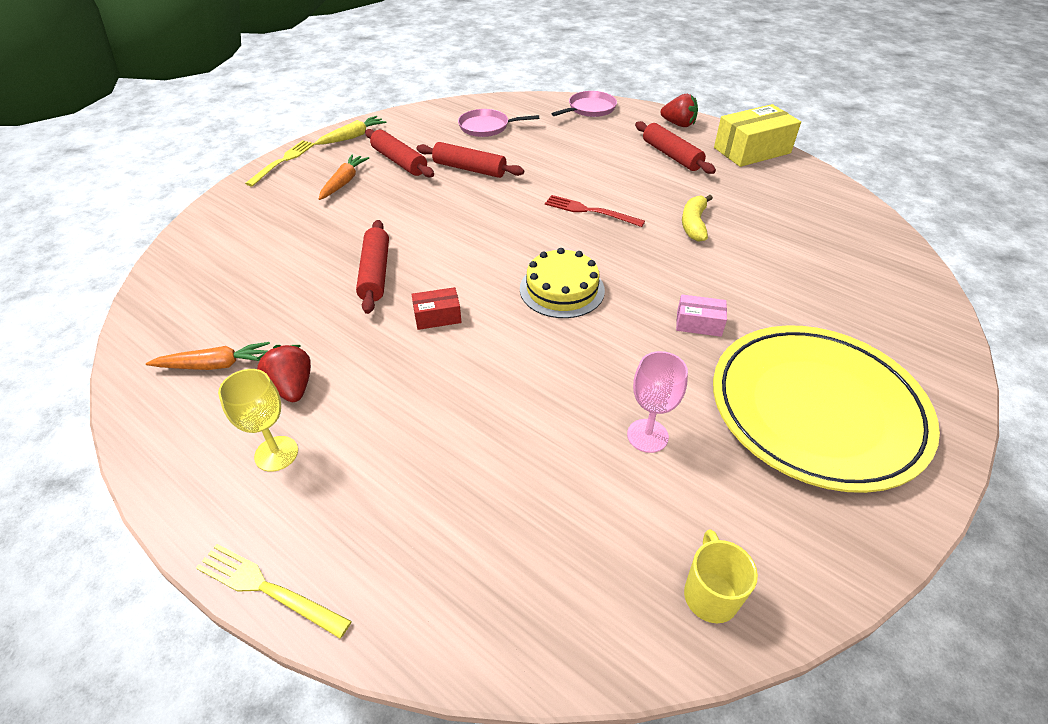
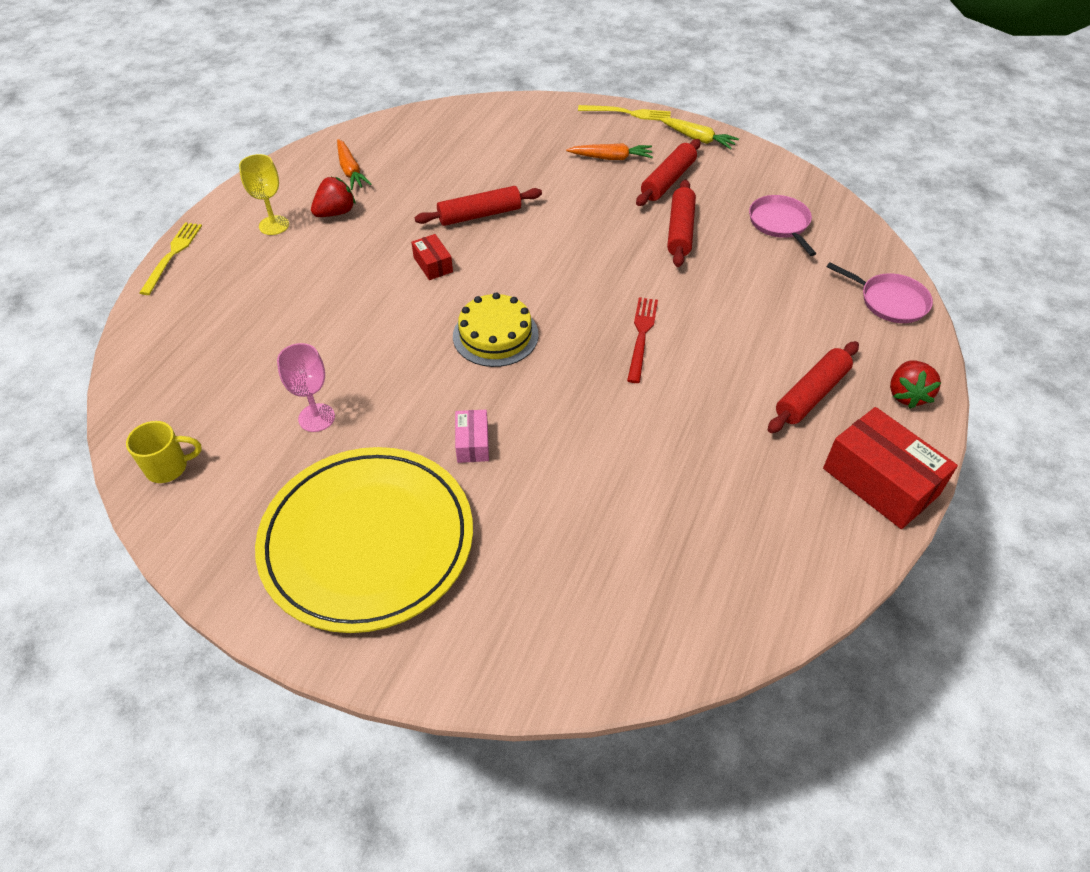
camera: 75 degrees right, 5 degrees up
(694, 224) = (655, 428): yellow banana -> none
(752, 150) = (880, 481): yellow box -> red box

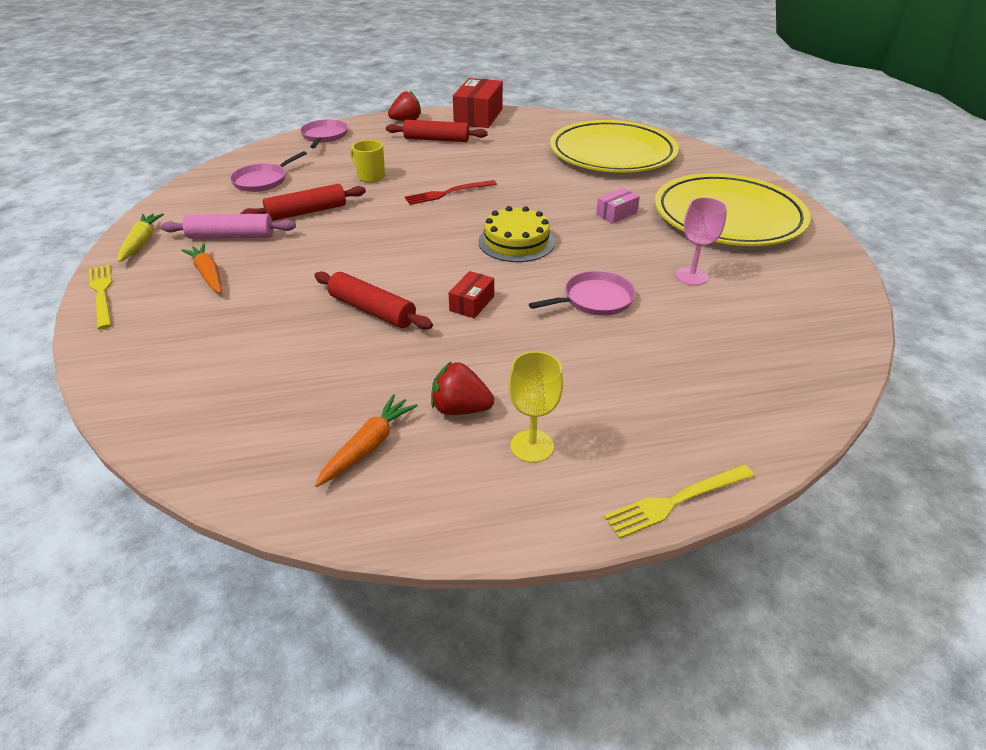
camera: 125 degrees left, 10 degrees down
(168, 467) = (827, 314): yellow mug -> yellow mug (370, 177)
(361, 333) = (594, 299): none -> pink pan
(628, 556) = (612, 153): none -> yellow plate
(668, 180) = (231, 236): red rolling pin -> pink rolling pin

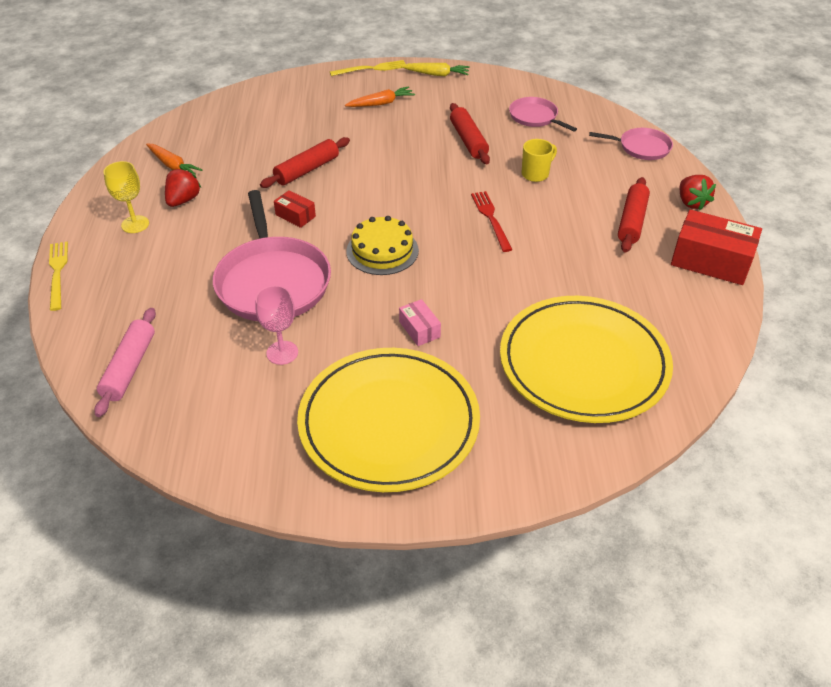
camera: 100 degrees right, 5 degrees up
(231, 236) = (435, 108): pink rolling pin -> pink rolling pin (129, 367)
(594, 299) = (272, 281): pink pan -> pink pan, size x1.90

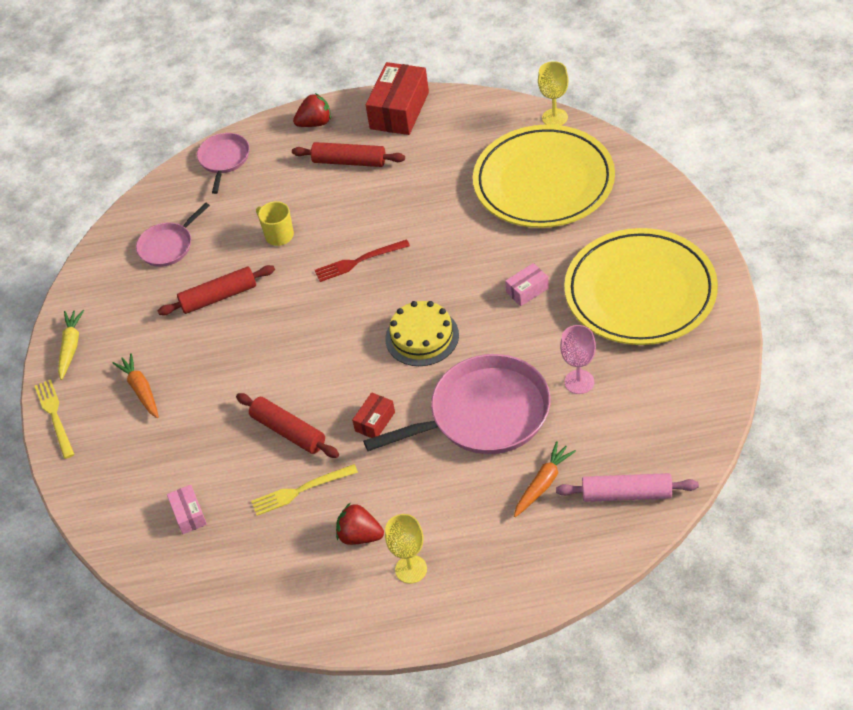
camera: 90 degrees left, 5 degrees up
(58, 273) = (506, 614): yellow fork -> yellow fork (300, 490)
(173, 166) = (291, 570): orange carrot -> orange carrot (543, 483)
(251, 122) = (189, 514): none -> pink box
(697, 388) = (554, 117): none -> yellow goblet

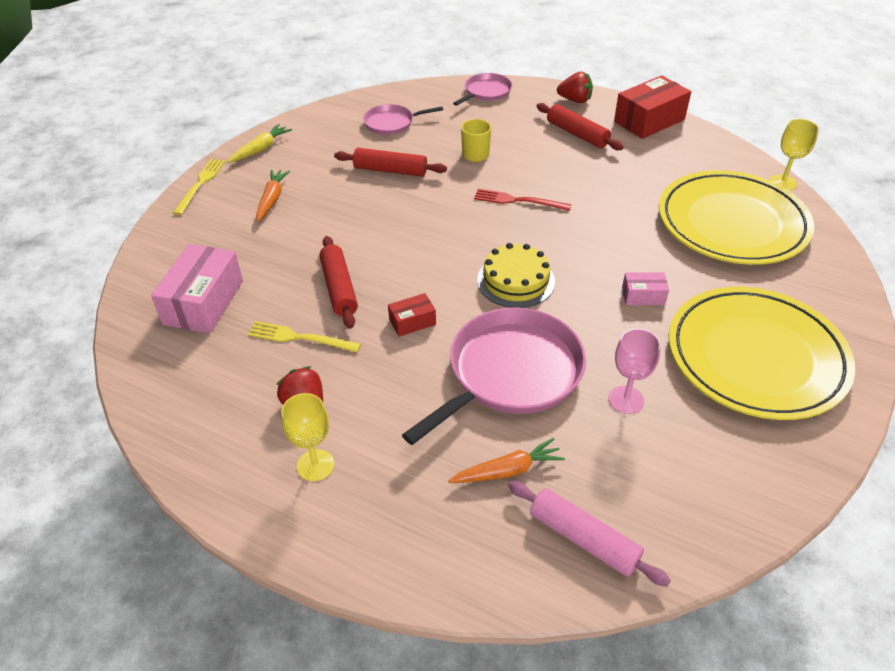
camera: 30 degrees right, 5 degrees down
(189, 514) = (204, 302): pink box -> pink box, size x1.98
(484, 414) = (510, 373): pink pan -> pink pan turned 60 degrees counterclockwise

